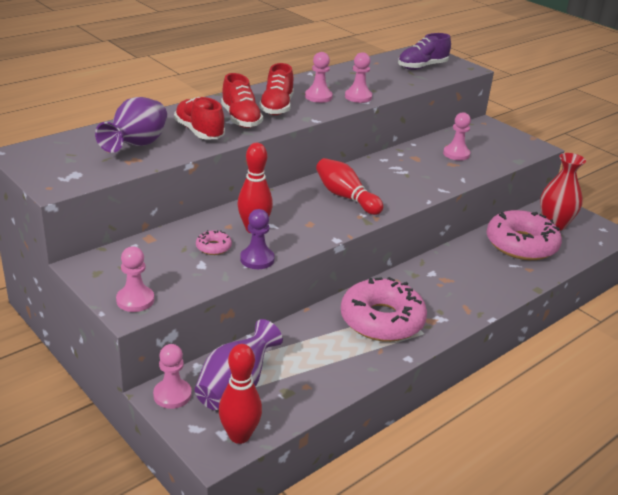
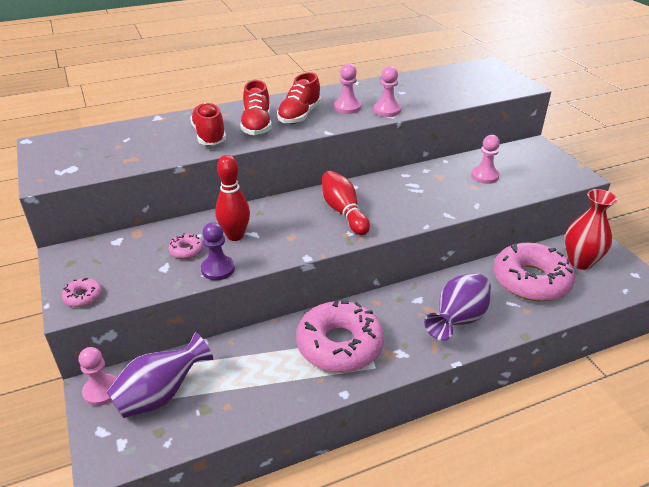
camera: 20 degrees right, 5 degrees up
(135, 300) = (83, 296): pink pawn -> pink donut
(137, 145) = (144, 145): purple vase -> purple vase (458, 320)
(239, 436) = (135, 449): red bowling pin -> none
(422, 67) = (474, 82): purple shoe -> none

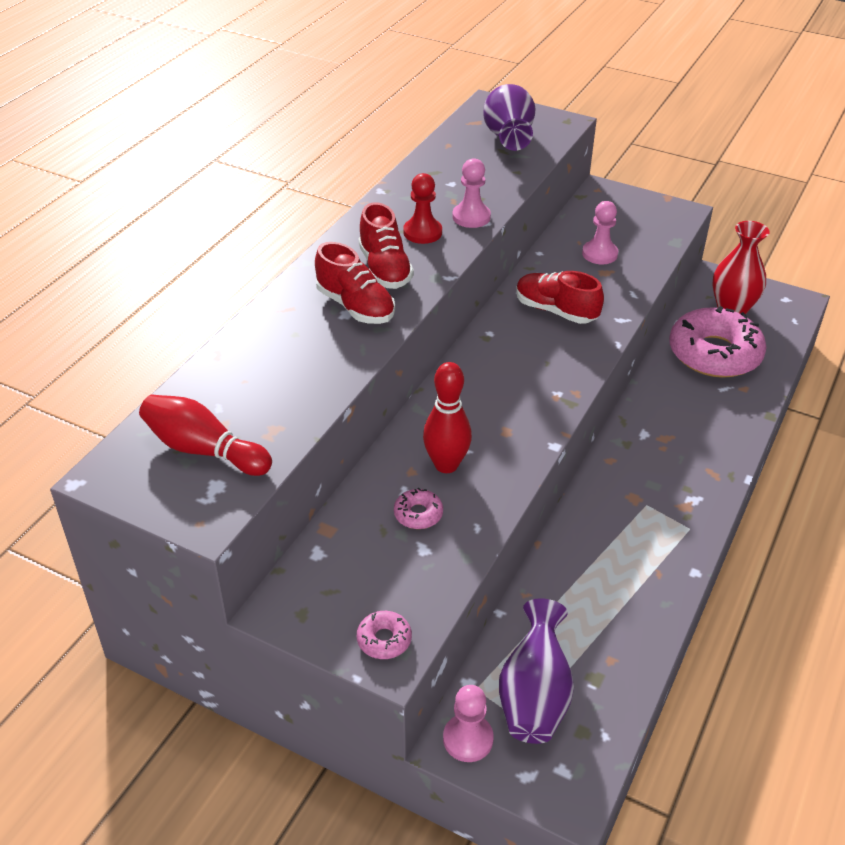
camera: 40 degrees left, 5 degrees up
(209, 136) = (320, 349): red shoe -> red shoe (556, 311)
(218, 269) = (484, 514): purple pawn -> none
(339, 345) = (633, 527): pink donut -> none
(343, 212) = (519, 371): red bowling pin -> red bowling pin (204, 450)
(347, 107) = (422, 232): pink pawn -> red pawn
(458, 320) = (701, 433): purple vase -> purple vase (508, 138)

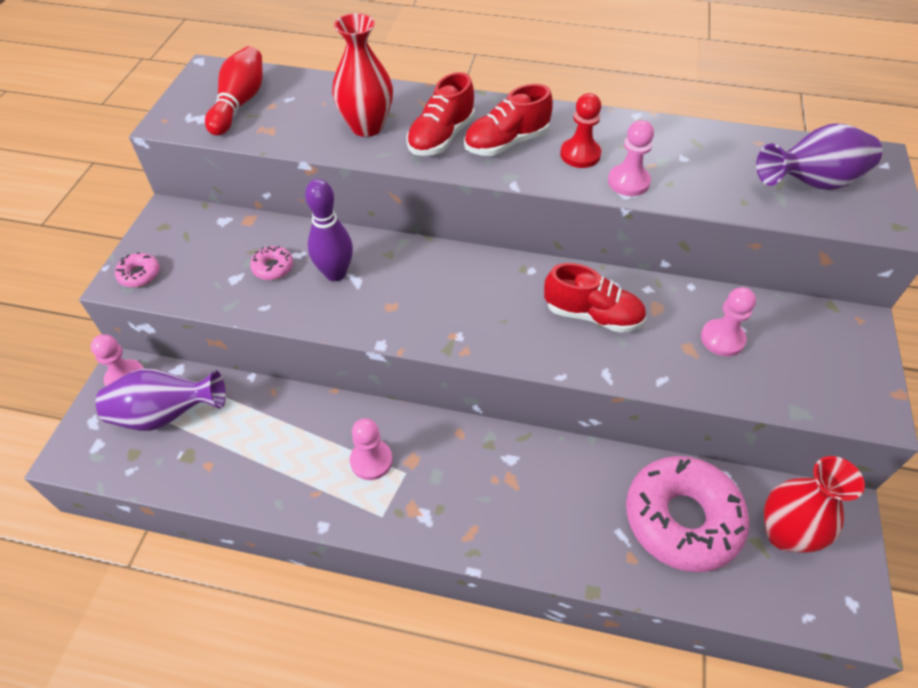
camera: 75 degrees right, 10 degrees up
(309, 353) = (367, 126): none -> red vase
(446, 465) = (335, 273): red bowling pin -> purple bowling pin
(556, 311) = (592, 315): red shoe -> red shoe turned 90 degrees clockwise
(629, 526) = (371, 460): none -> pink pawn

